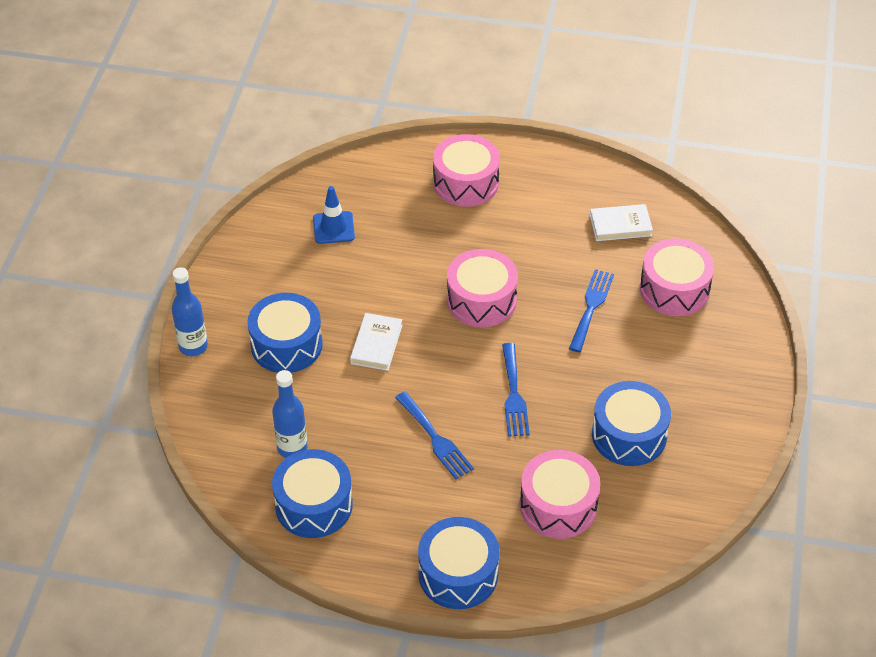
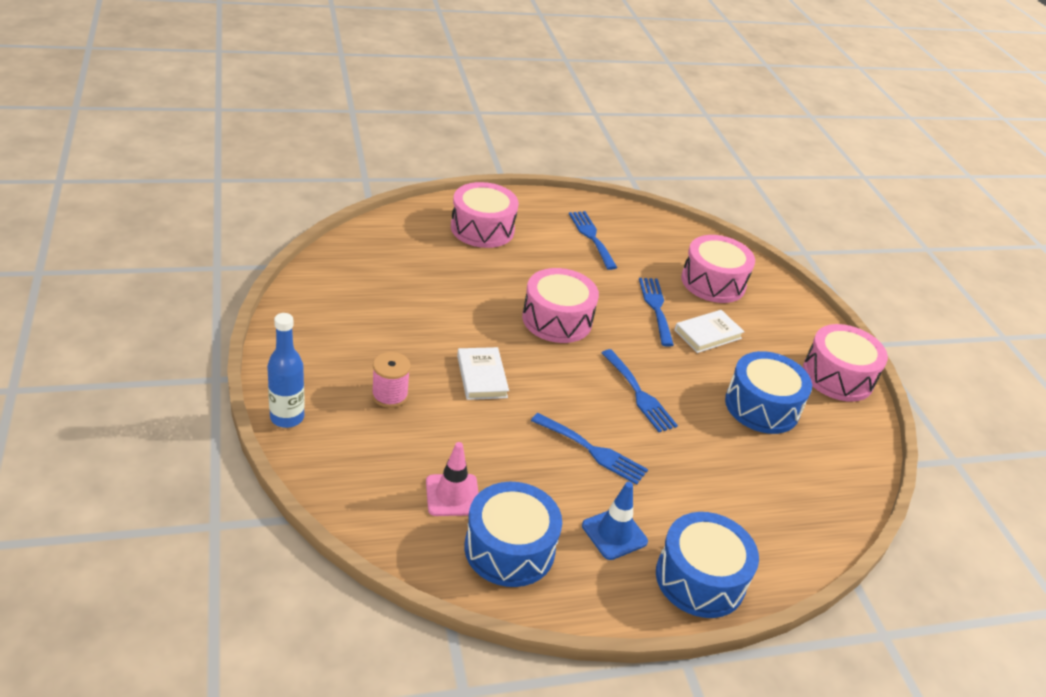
camera: 30 degrees left, 10 degrees down
(286, 345) = (389, 395): blue drum -> pink spool
(292, 448) = (452, 495): blue bottle -> pink traffic cone
(333, 228) = (379, 283): blue traffic cone -> blue traffic cone (614, 533)
(558, 505) = (746, 484): pink drum -> pink drum (837, 376)
(575, 211) = (591, 237): none -> blue fork
(620, 225) = (635, 242): white book -> white book (707, 334)

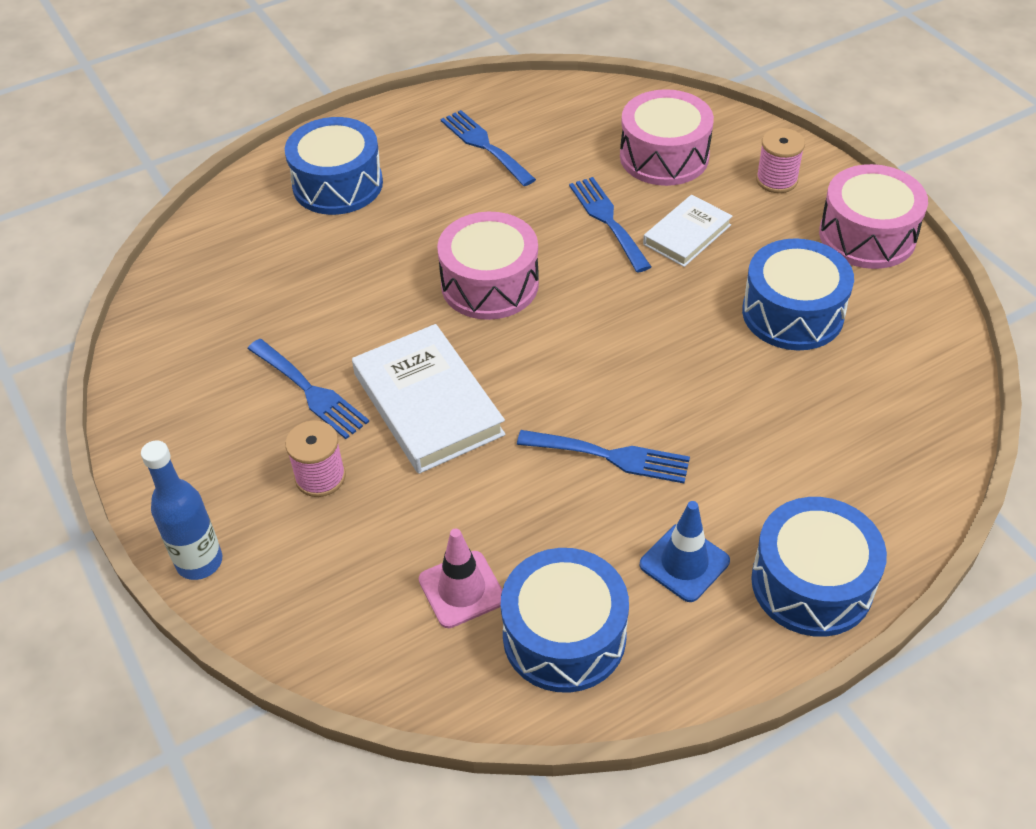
camera: 10 degrees left, 10 degrees up
(481, 376) = (427, 404): white book -> white book, size x1.67
(482, 229) = (338, 184): pink drum -> blue drum
(639, 394) = (636, 353): blue fork -> blue fork (310, 391)
(787, 321) = (776, 180): none -> pink spool

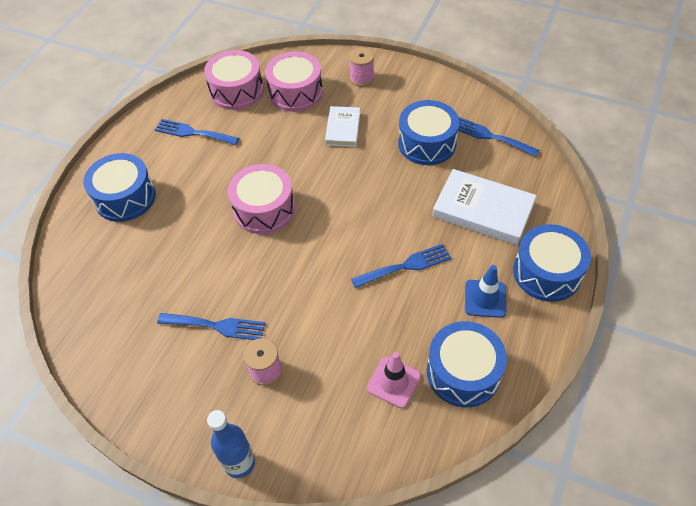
camera: 35 degrees left, 5 degrees up
(427, 404) = (288, 294): white book -> white book (483, 210)
(607, 220) = (296, 141): blue fork -> blue fork (490, 136)
(867, 235) = (427, 86): pink drum -> pink drum (236, 91)

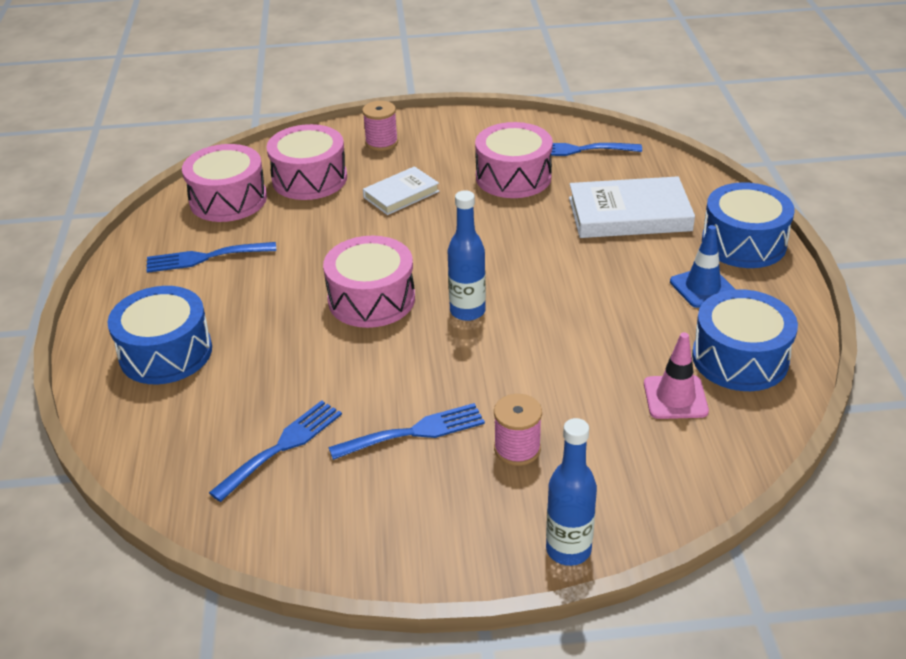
camera: 30 degrees left, 15 degrees down
(314, 246) = (467, 311): none -> blue bottle
(343, 129) = (401, 194): white book -> white book turned 75 degrees clockwise
(406, 266) = (591, 291): blue fork -> blue fork (282, 446)
(427, 143) = (513, 177): blue drum -> pink drum

